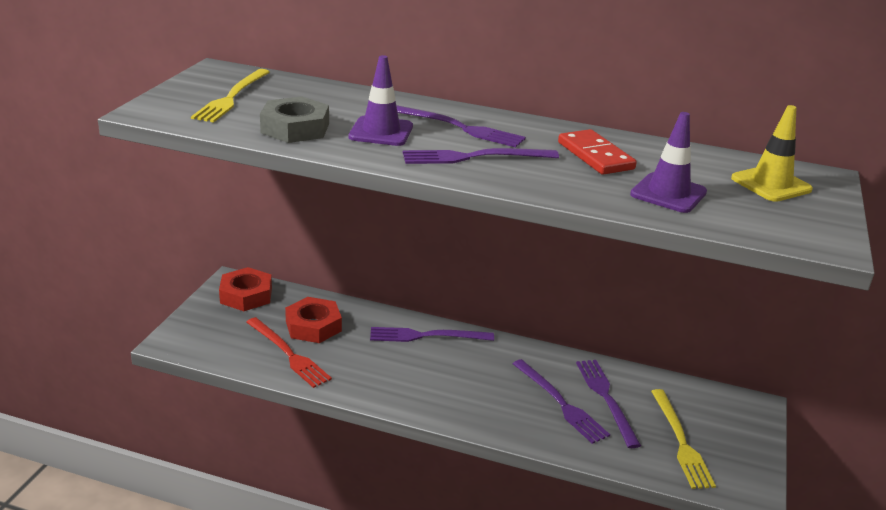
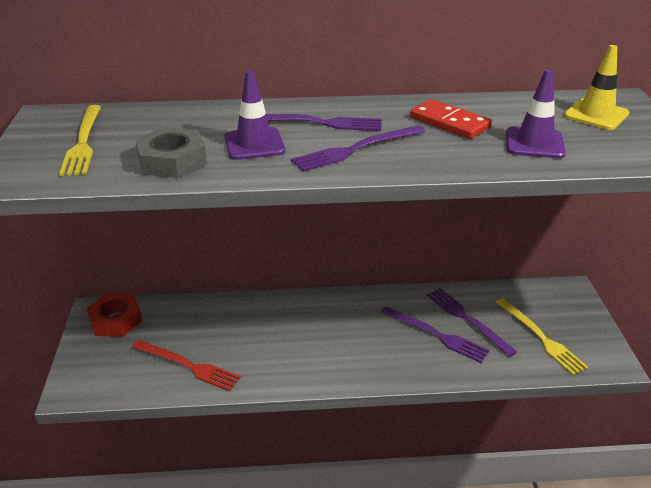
camera: 20 degrees left, 5 degrees up
(313, 326) = (194, 331): red nut -> none
(426, 336) = (296, 309): purple fork -> none

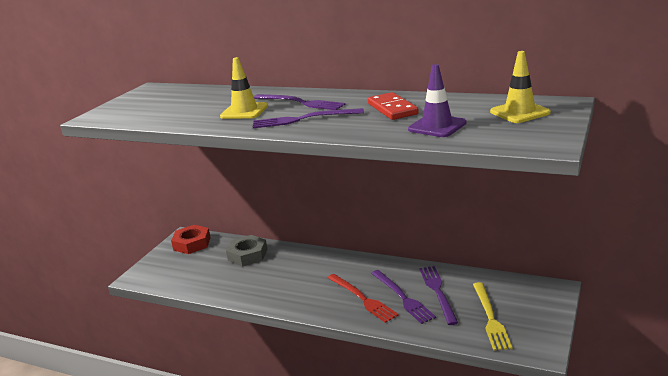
camera: 30 degrees right, 10 degrees down
(83, 142) = (152, 103): yellow fork -> none
(172, 160) = (186, 116): grey nut -> grey nut (247, 255)
(188, 365) = (213, 279): red fork -> red fork (362, 299)
(254, 144) = (244, 111): purple traffic cone -> yellow traffic cone

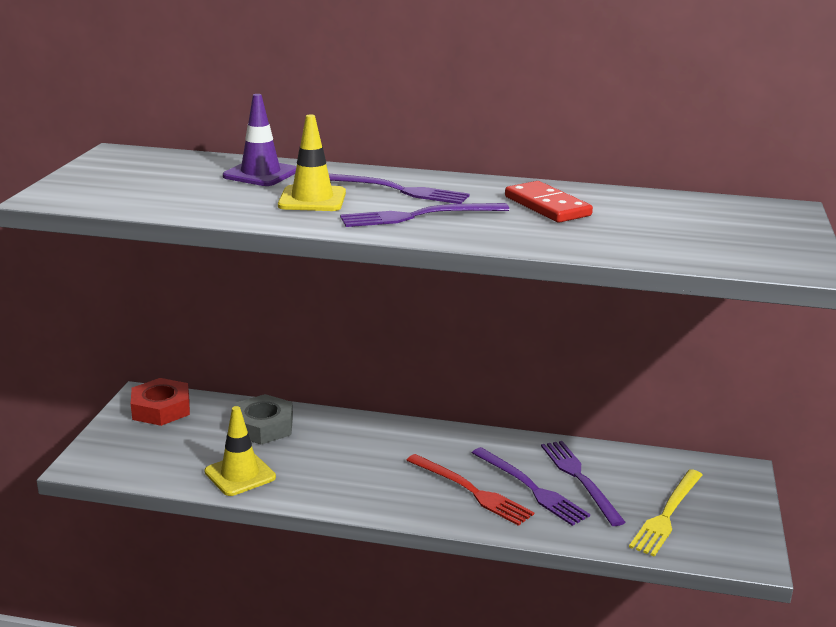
camera: 15 degrees left, 0 degrees up
(437, 126) = (631, 235): purple traffic cone -> purple traffic cone (260, 174)
(490, 318) = (667, 514): yellow fork -> yellow fork turned 45 degrees clockwise
(519, 112) = (735, 219): yellow traffic cone -> yellow traffic cone (240, 474)

